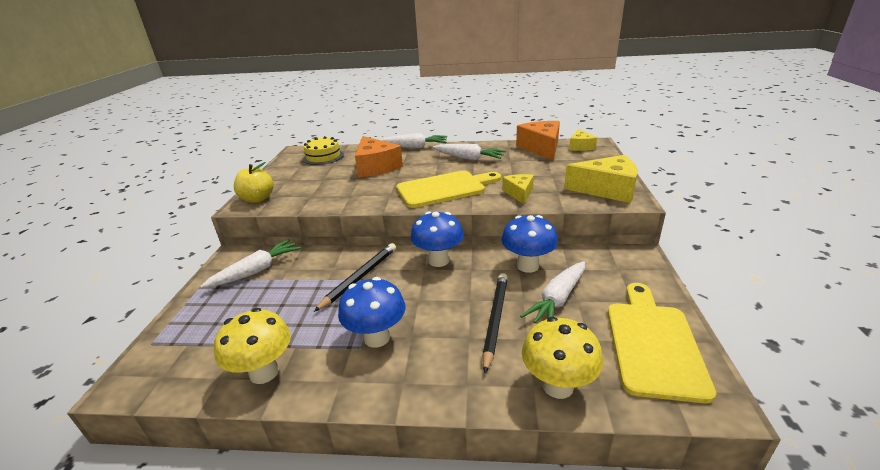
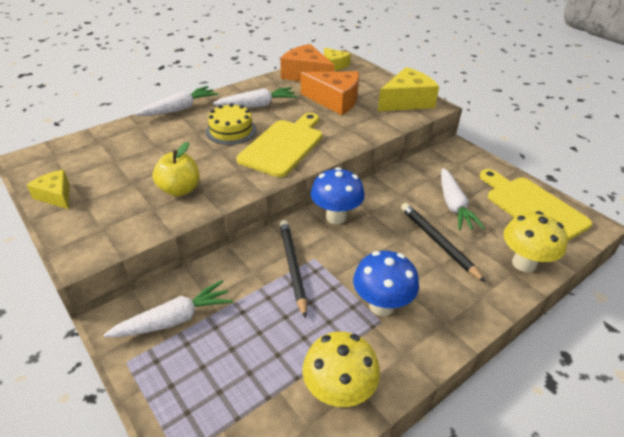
camera: 45 degrees left, 10 degrees up
(256, 271) = (174, 319): white carrot -> white carrot turned 60 degrees clockwise
(257, 199) = (87, 240): yellow apple -> yellow apple (180, 189)
(323, 157) = (82, 155): yellow cake -> yellow cake (231, 130)
(376, 167) = (173, 146): orange cheese -> orange cheese (335, 101)
(519, 193) = (351, 127): yellow cheese -> yellow cheese (56, 196)
(527, 266) = (404, 189): blue mushroom -> none

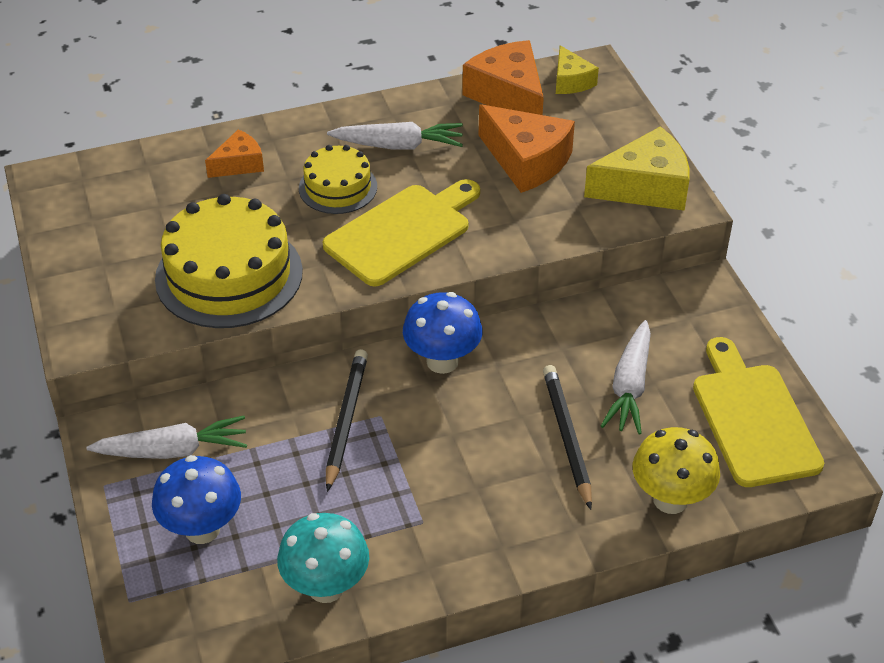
camera: 20 degrees right, 5 degrees up
(56, 196) = (72, 248): yellow cheese -> none
(161, 129) = (239, 164): none -> orange cheese
(179, 109) = (278, 128): white carrot -> none
(180, 189) = (229, 275): yellow apple -> yellow cake
(338, 393) = (326, 587): yellow mushroom -> turquoise mushroom
(381, 305) = (434, 502): blue mushroom -> blue mushroom (202, 529)

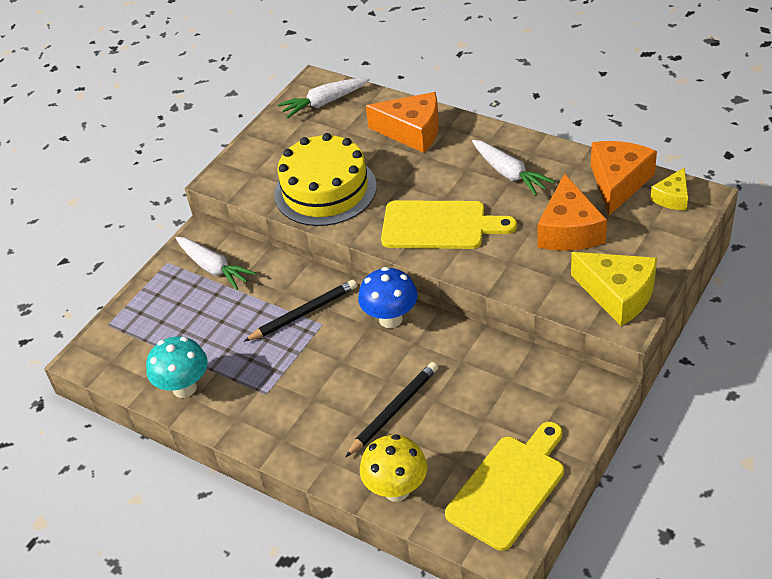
camera: 55 degrees right, 0 degrees up
(202, 529) = (175, 316): blue mushroom -> none
(239, 164) = (412, 131): orange cheese -> orange cheese, size x1.75
(338, 187) = (443, 177): yellow cake -> none
(630, 386) = (467, 411): white carrot -> white carrot (325, 102)

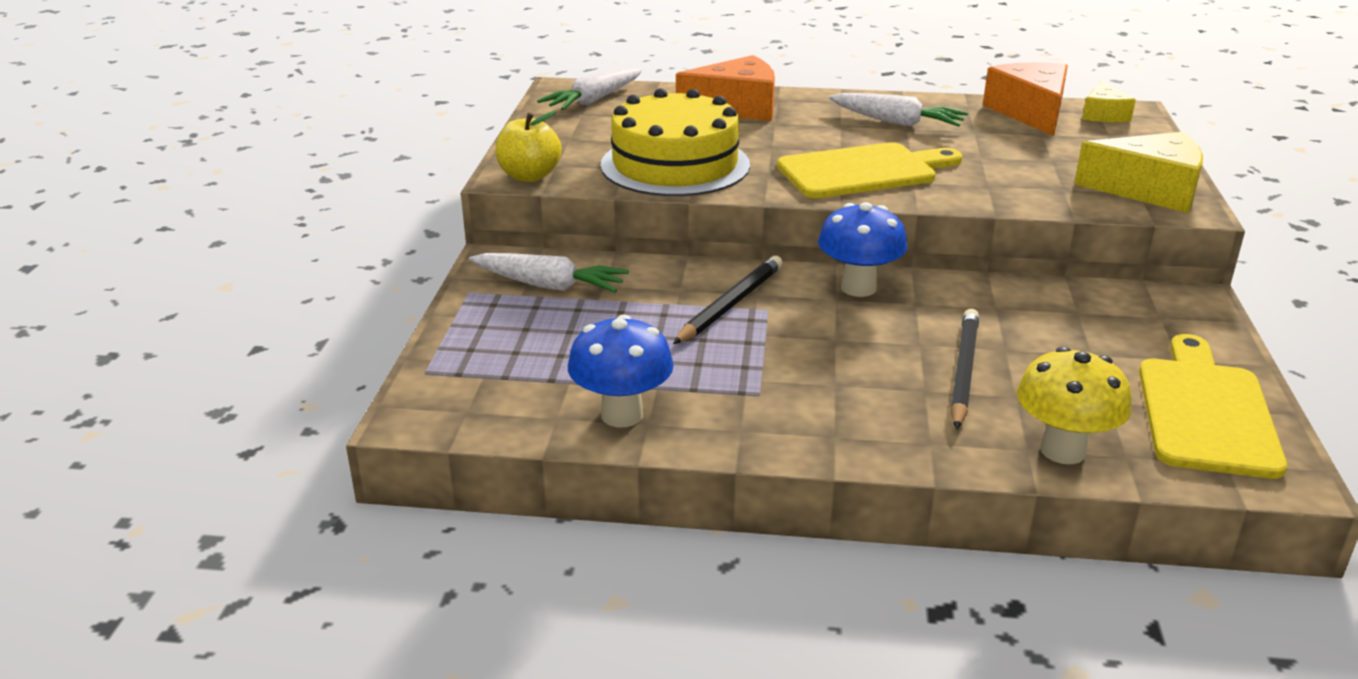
camera: 30 degrees left, 15 degrees down
(184, 388) = (622, 415): turquoise mushroom -> blue mushroom
(231, 182) = (529, 176): none -> yellow apple
(569, 230) = (1024, 152): orange cheese -> none

